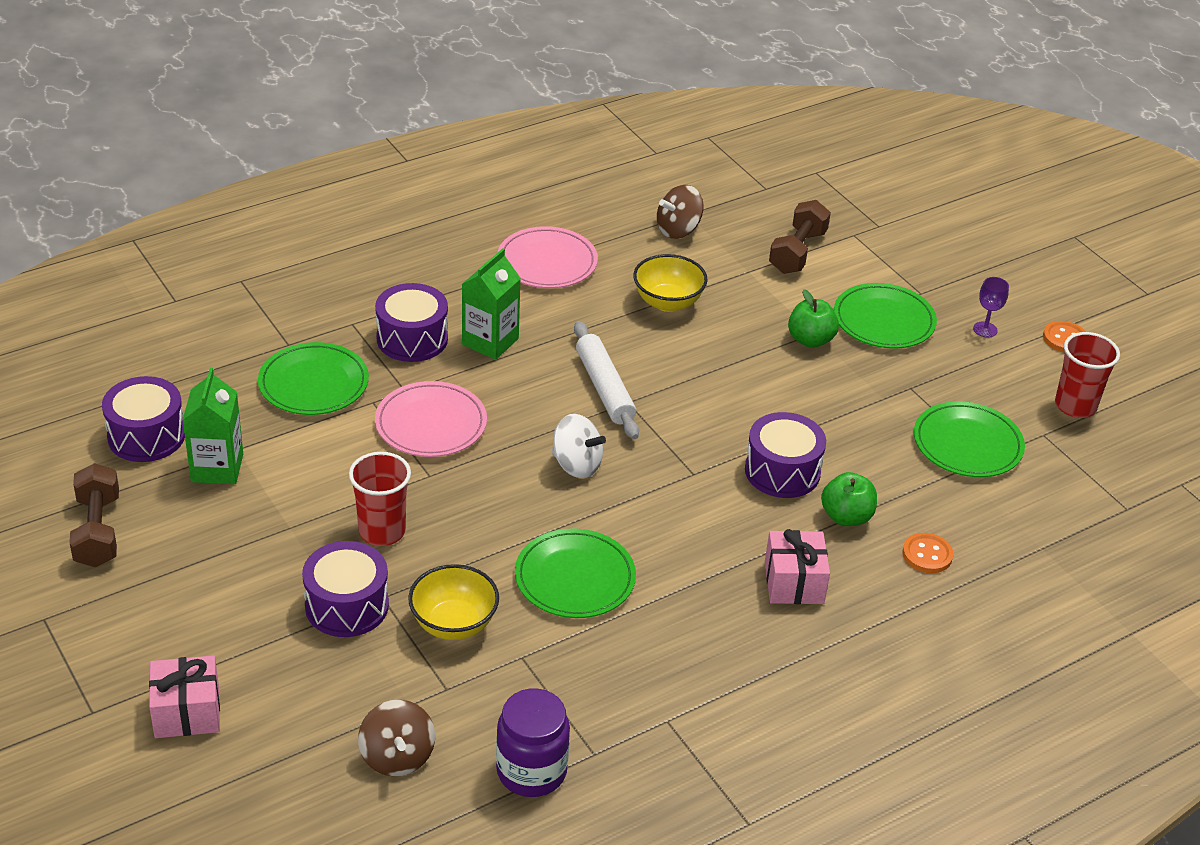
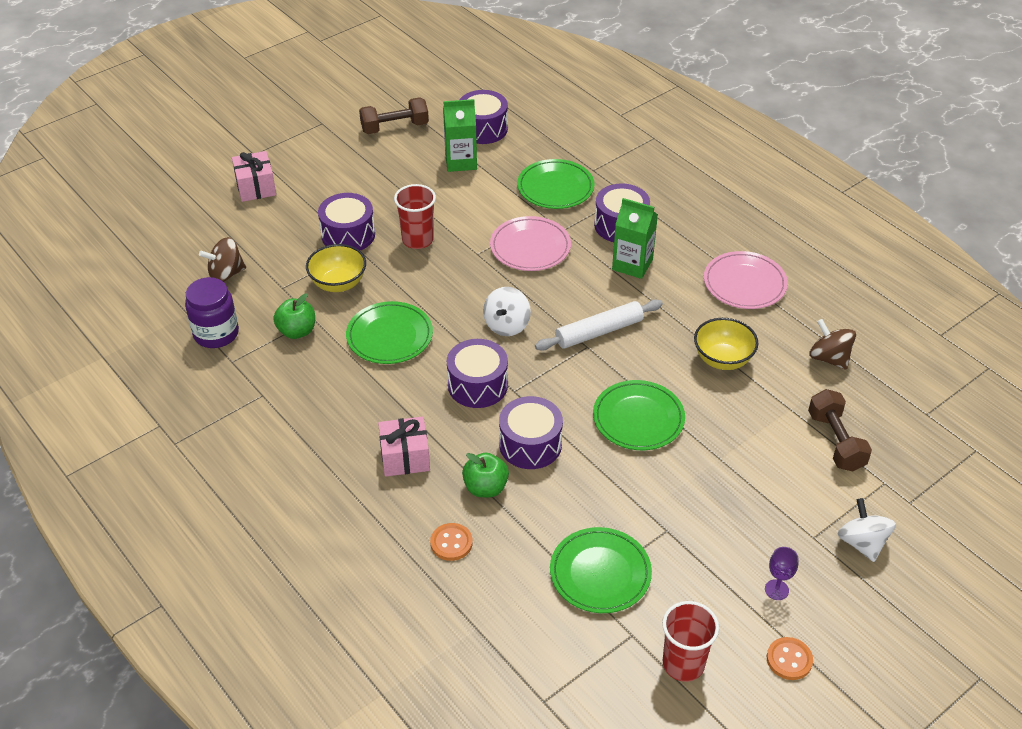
camera: 85 degrees right, 5 degrees up
(679, 504) = (477, 385): none -> purple drum
(797, 252) = (836, 441): brown dumbbell -> brown dumbbell turned 60 degrees clockwise
(810, 340) = (708, 456): green apple -> green apple (297, 331)
(884, 320) = (758, 508): green plate -> green plate (638, 418)
(928, 265) = (862, 543): none -> white spinning top

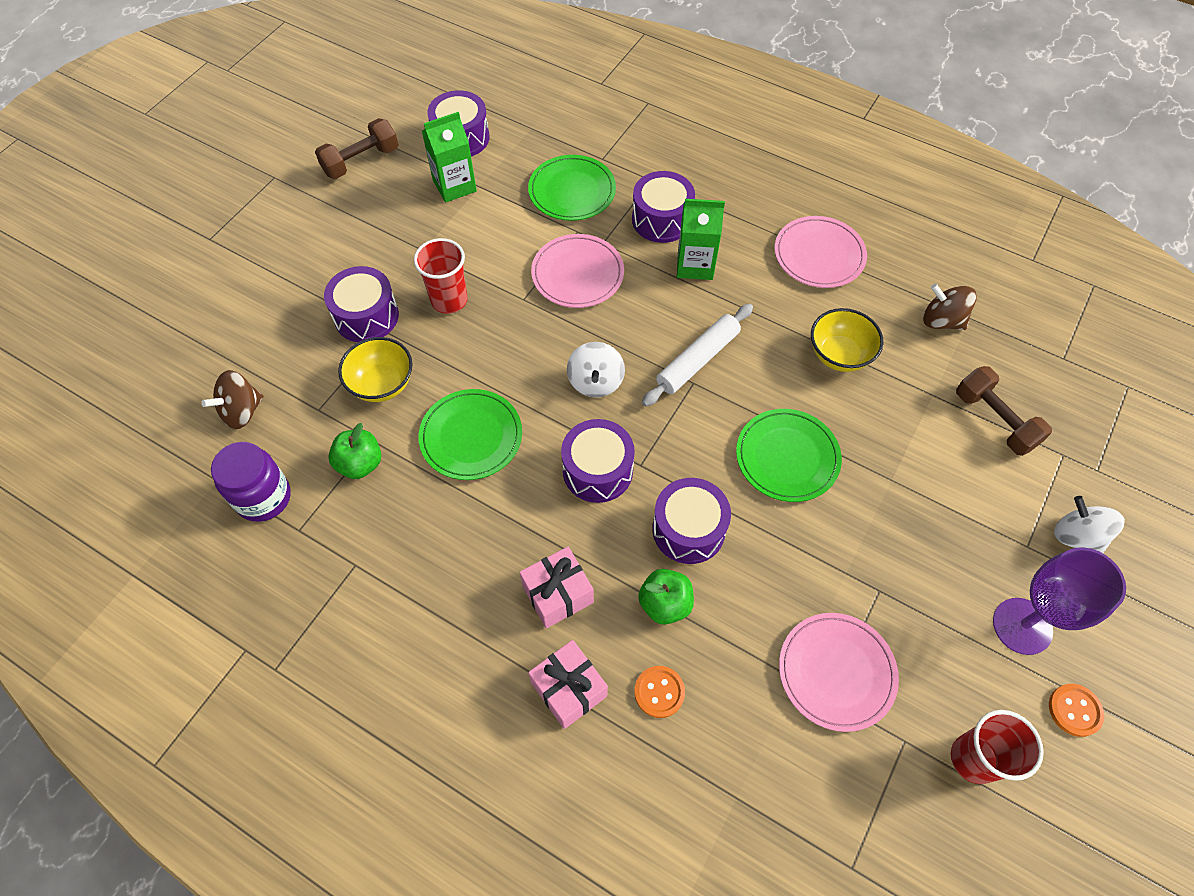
camera: 20 degrees left, 15 degrees up
(256, 187) = (230, 283): pink gift -> pink gift (569, 689)
(600, 573) = (836, 672): green plate -> pink plate
(776, 590) = (1022, 626): purple goblet -> purple goblet, size x2.15

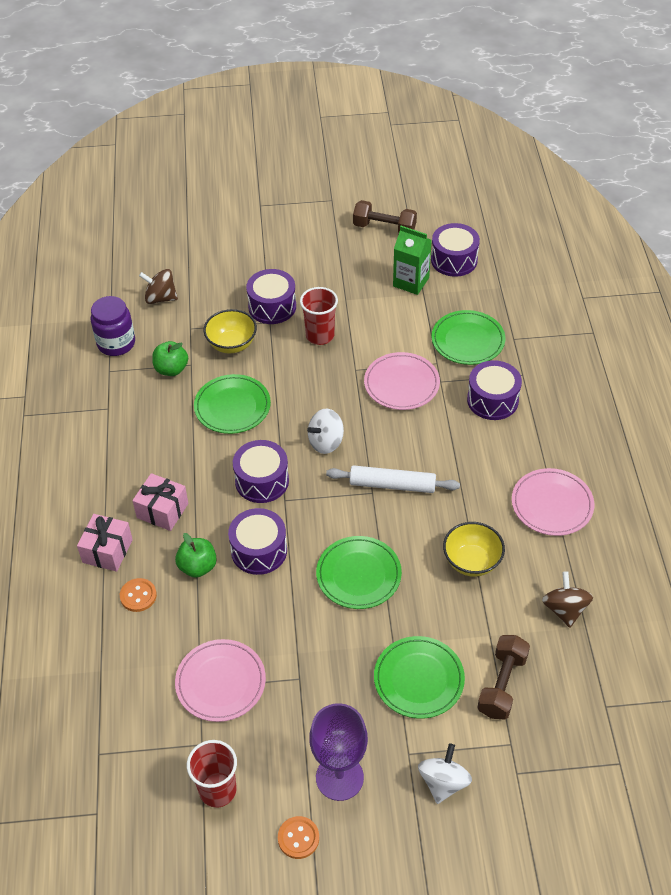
camera: 55 degrees right, 10 degrees down
(695, 265) = (471, 440): green carton -> none
(947, 484) = (418, 679): none -> green plate

